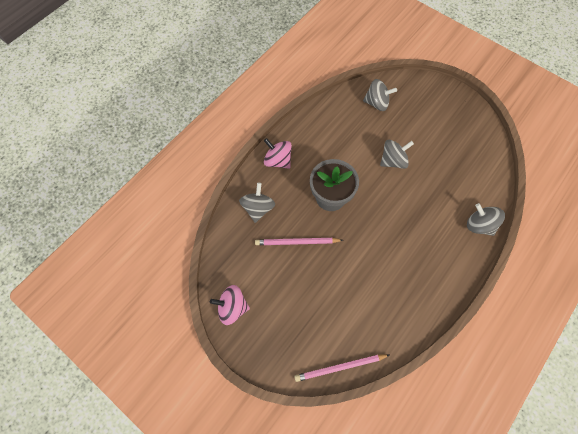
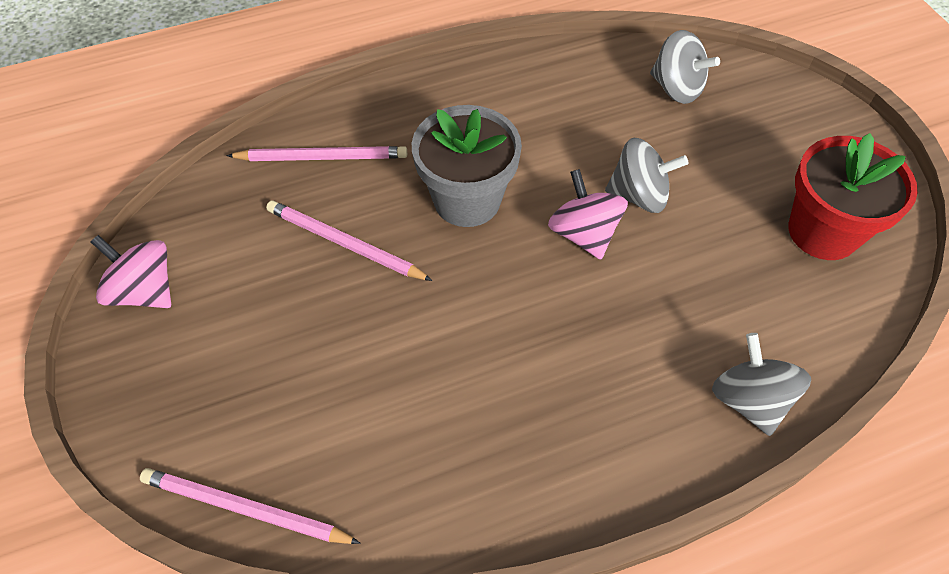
camera: 30 degrees right, 10 degrees down
(258, 208) = (321, 157): grey spinning top -> pink pencil
(278, 160) = (417, 100): pink spinning top -> pink spinning top (583, 234)
(465, 143) = (823, 232): none -> red flower pot

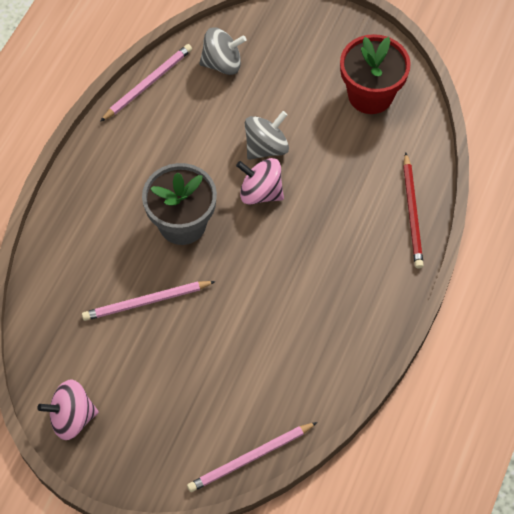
camera: 45 degrees left, 5 degrees up
(321, 157) = (74, 266): pink pencil -> pink pencil (147, 84)
(749, 400) = (412, 212): grey spinning top -> red pencil

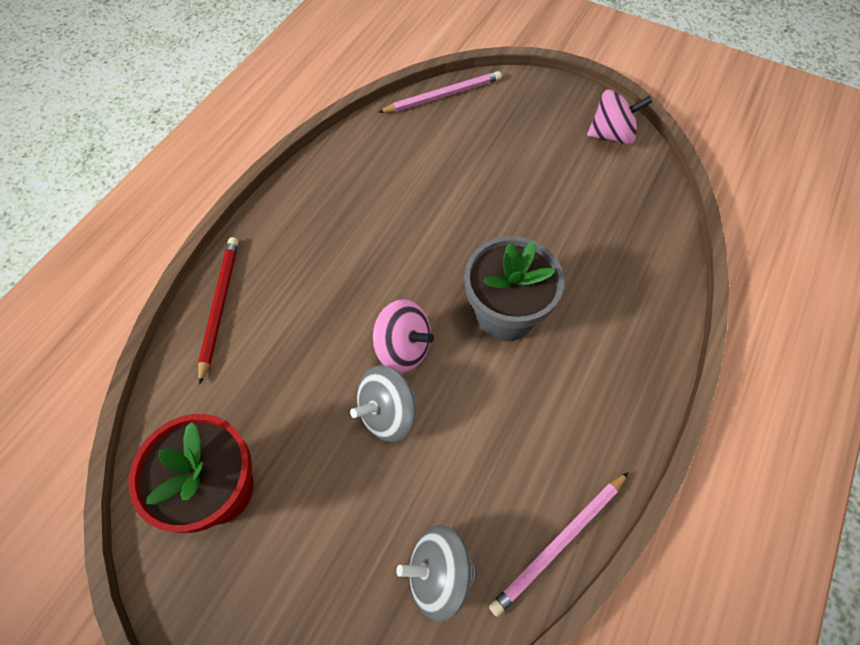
camera: 175 degrees left, 0 degrees up
(147, 302) = (544, 230): pink pencil -> none

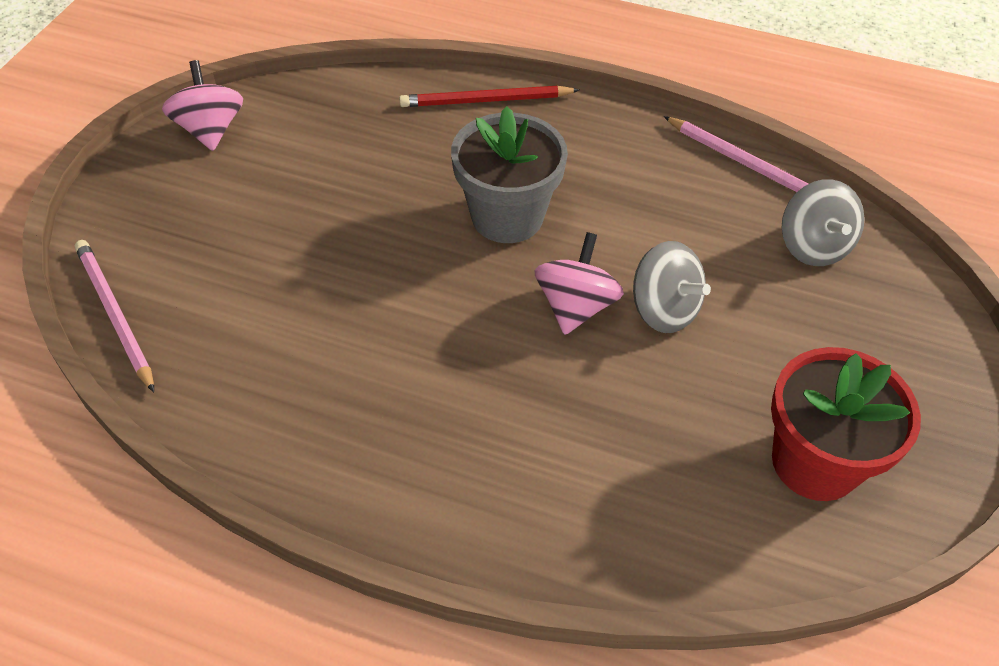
camera: 100 degrees left, 10 degrees down
(219, 307) = (564, 538): red pencil -> red pencil (486, 101)

